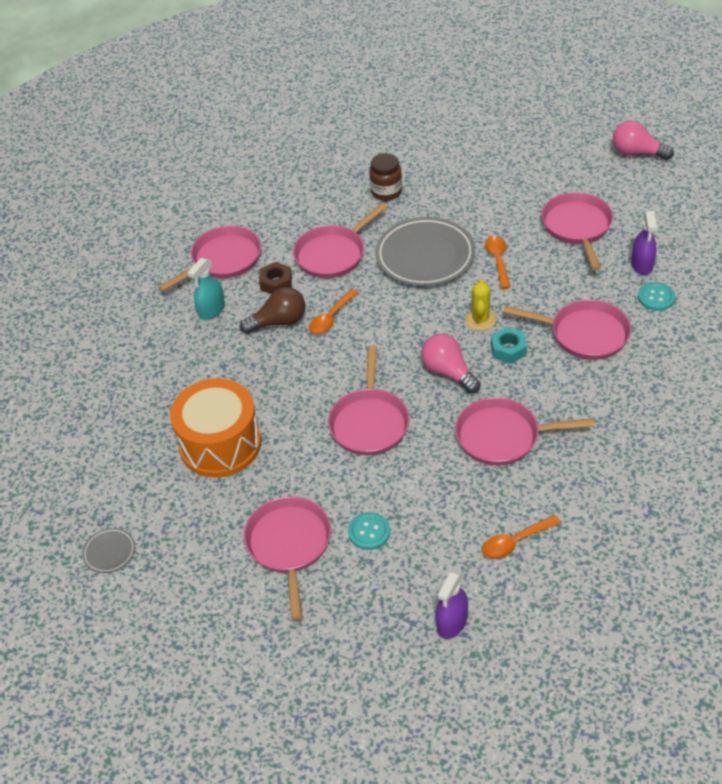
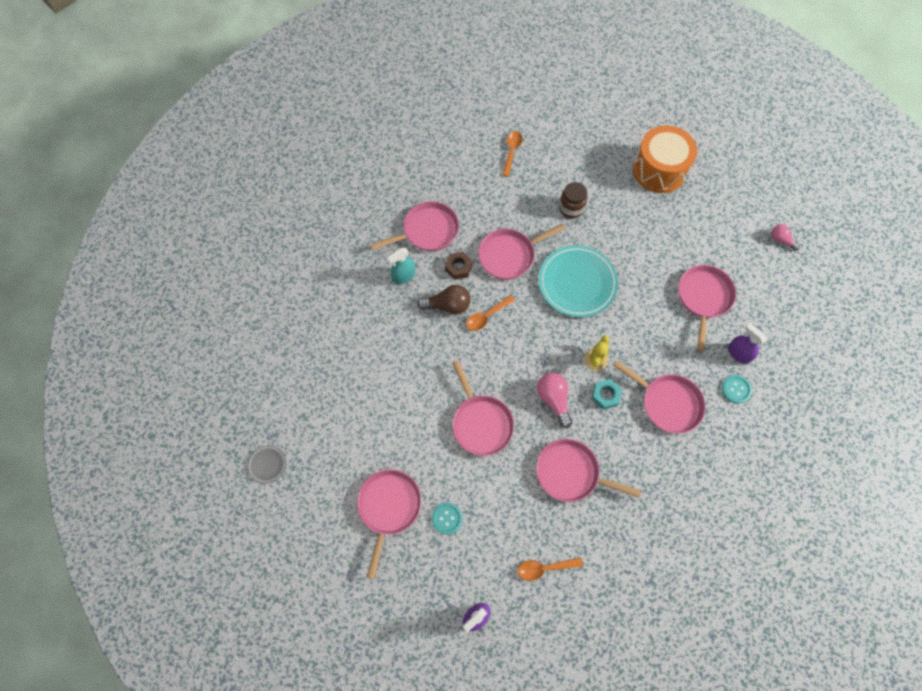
camera: 15 degrees right, 20 degrees up
(220, 444) = (370, 401): orange drum -> orange drum (659, 170)
(369, 422) = (481, 423): pink pan -> pink pan turned 45 degrees counterclockwise
(425, 256) = (577, 283): grey plate -> turquoise plate
(498, 260) = (630, 308): orange spoon -> orange spoon (511, 151)
(637, 153) = (781, 240): pink light bulb -> pink light bulb, size x0.63
(642, 264) = (738, 353): purple spray bottle -> purple spray bottle turned 120 degrees clockwise

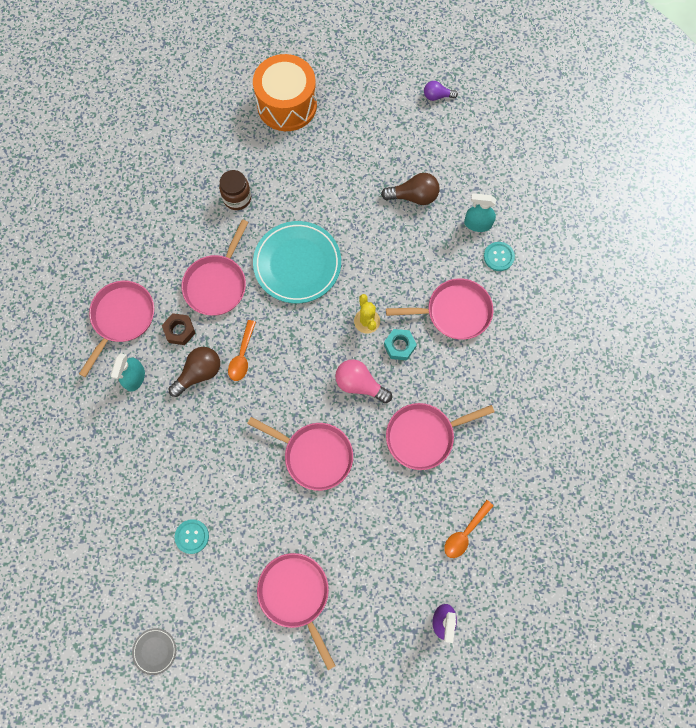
camera: 40 degrees left, 5 degrees up
(447, 518) = (353, 561): turquoise button -> turquoise button (192, 536)
(511, 151) = (139, 183): orange spoon -> none
(703, 298) = (413, 196): pink pan -> brown light bulb
(738, 353) = (477, 224): purple spray bottle -> turquoise spray bottle
(781, 240) = (437, 96): pink light bulb -> purple light bulb

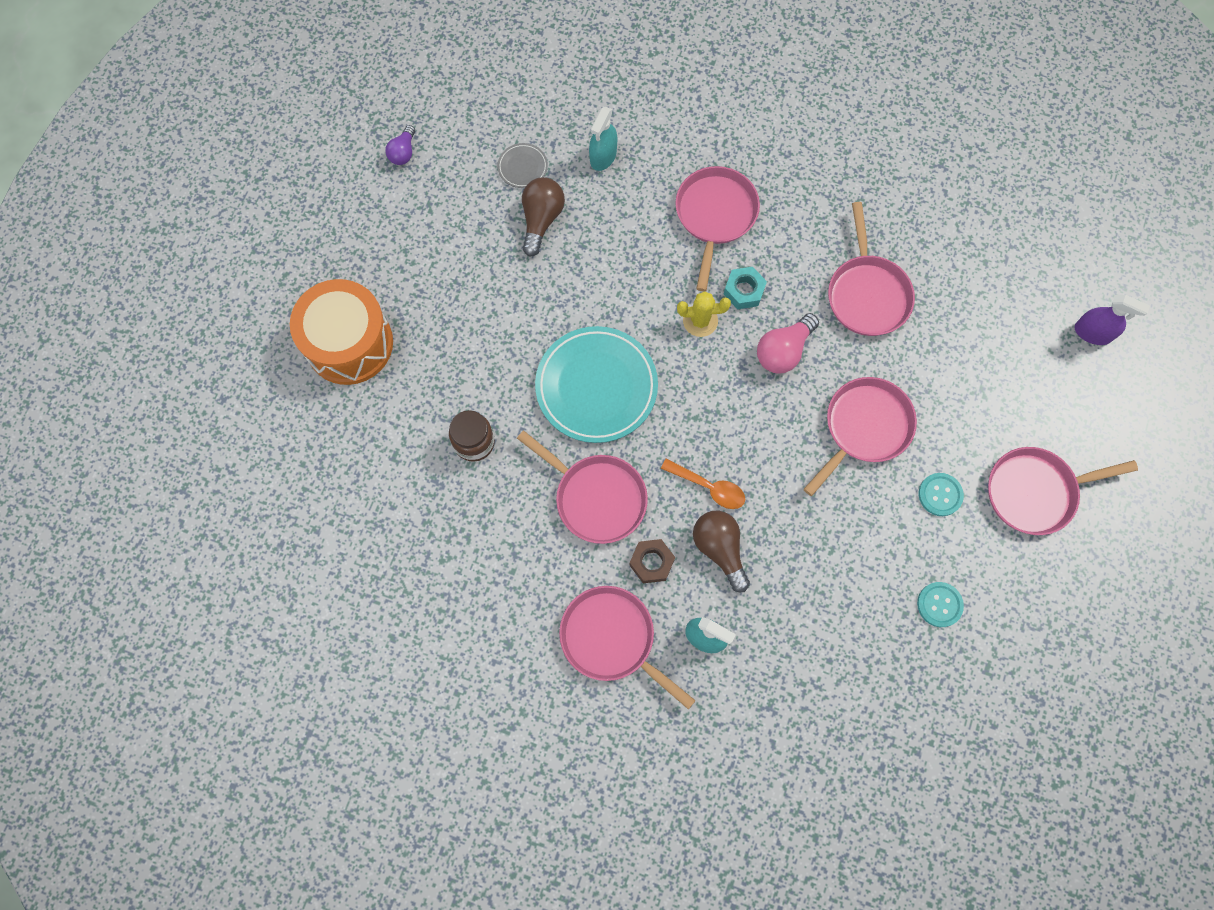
camera: 75 degrees left, 0 degrees up
(155, 651) = (1077, 682): grey plate -> grey plate (522, 167)
(465, 533) = (995, 280): orange spoon -> none
(498, 257) = (655, 145): turquoise button -> turquoise button (940, 495)

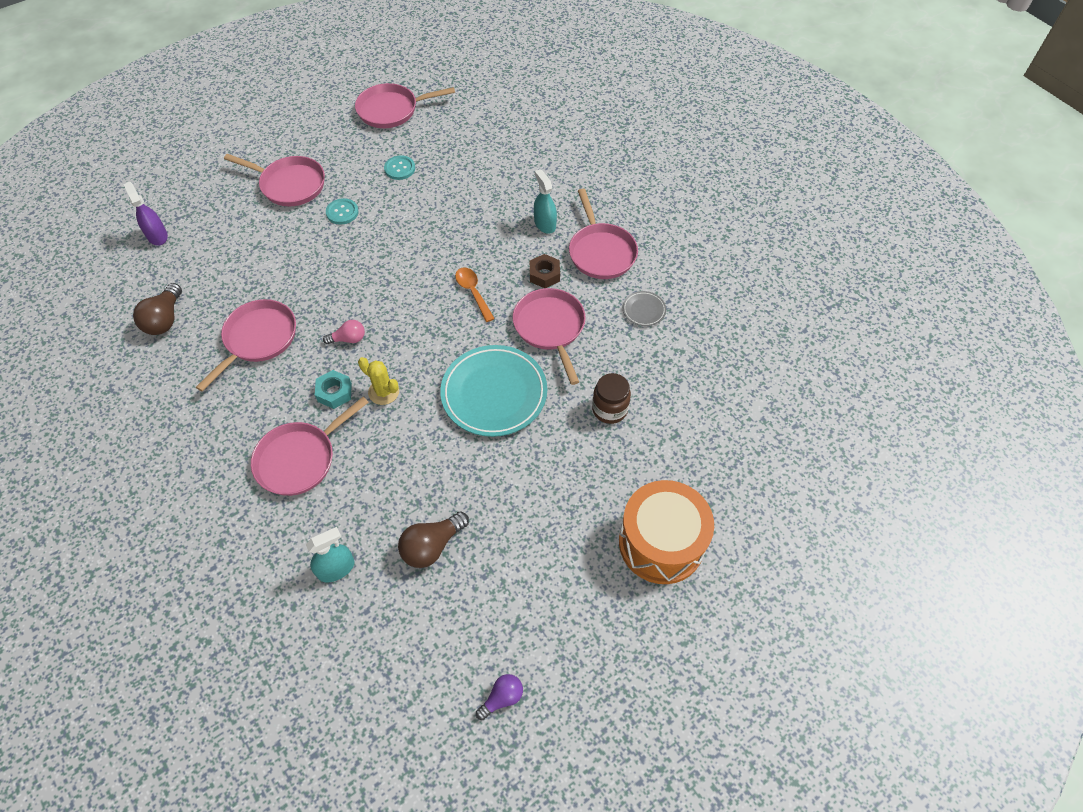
camera: 145 degrees left, 15 degrees down
(522, 167) = (409, 605): grey plate -> grey plate (644, 310)
(720, 549) = (497, 258): brown light bulb -> brown light bulb (165, 319)
(783, 351) = (348, 339): pink light bulb -> pink light bulb, size x0.63
(864, 428) = (347, 268): pink pan -> pink pan (391, 110)

